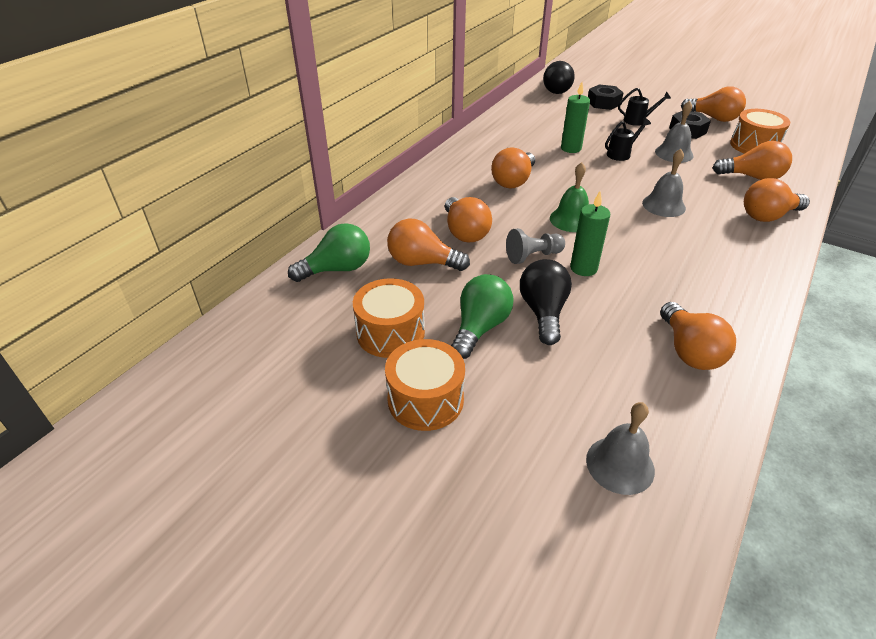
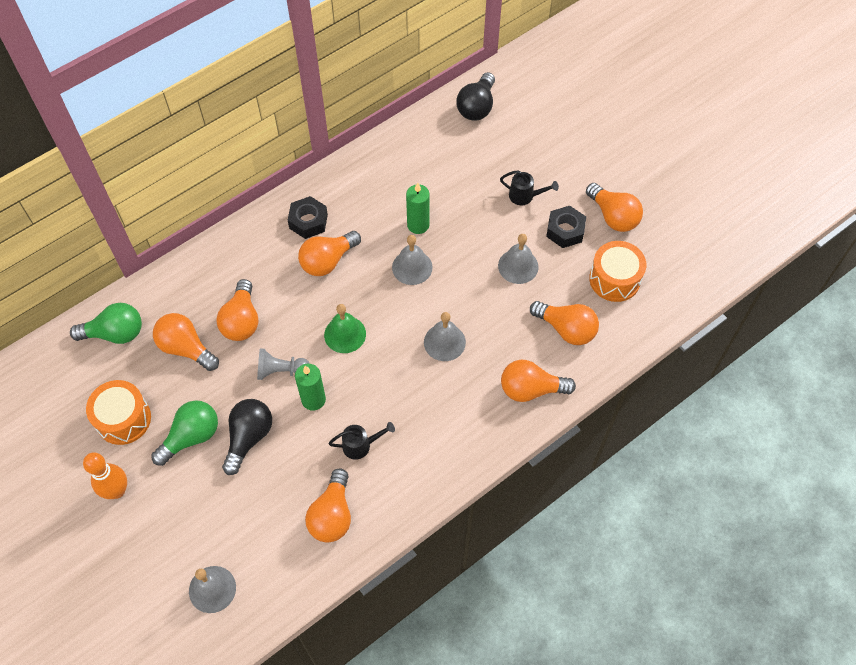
camera: 20 degrees right, 20 degrees up
(425, 399) = (117, 490): orange drum -> orange bowling pin
(589, 170) = (412, 267): none -> grey bell
(603, 103) = (512, 150): black nut -> black nut (308, 221)
(621, 154) = (463, 250): black watering can -> black watering can (361, 445)

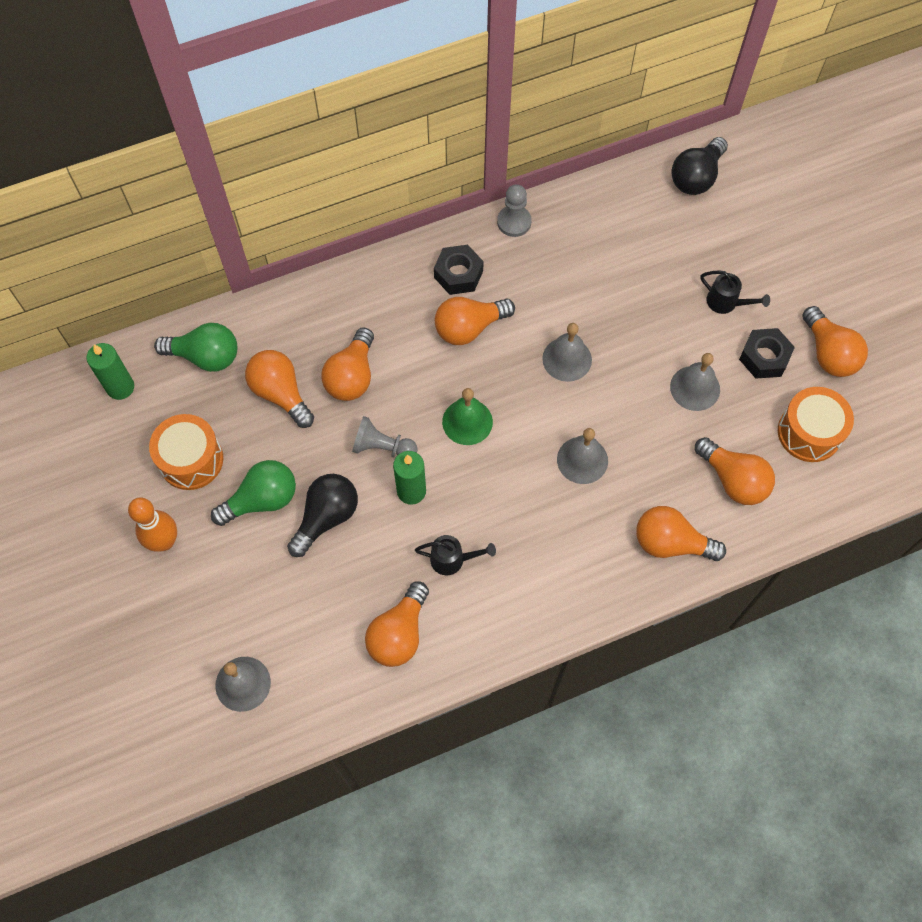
camera: 15 degrees right, 5 degrees up
(342, 171) = (514, 222): none -> grey pawn
(418, 225) = (587, 309): green candle -> green candle (120, 387)

